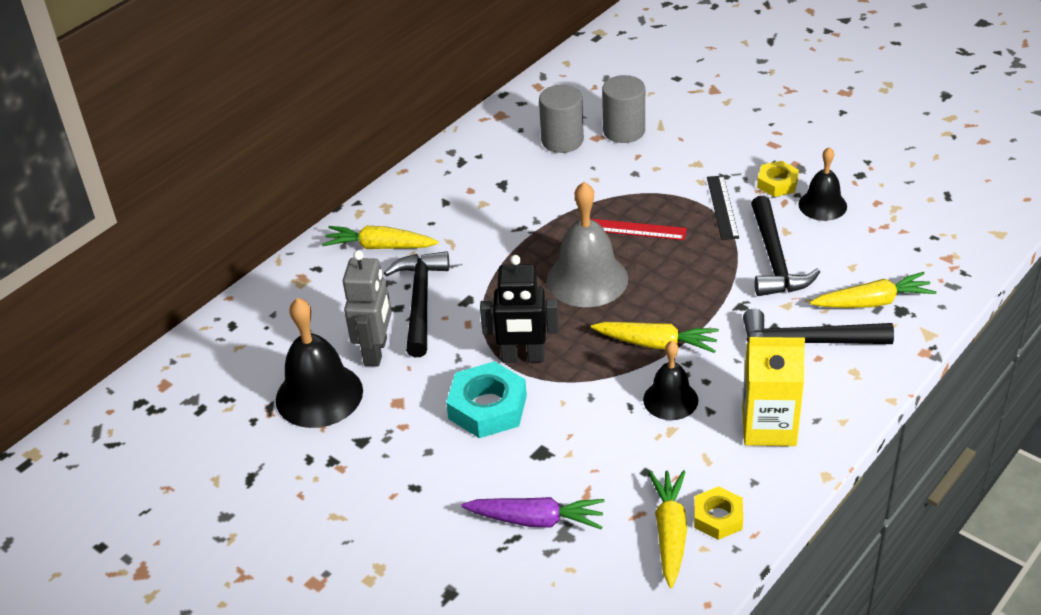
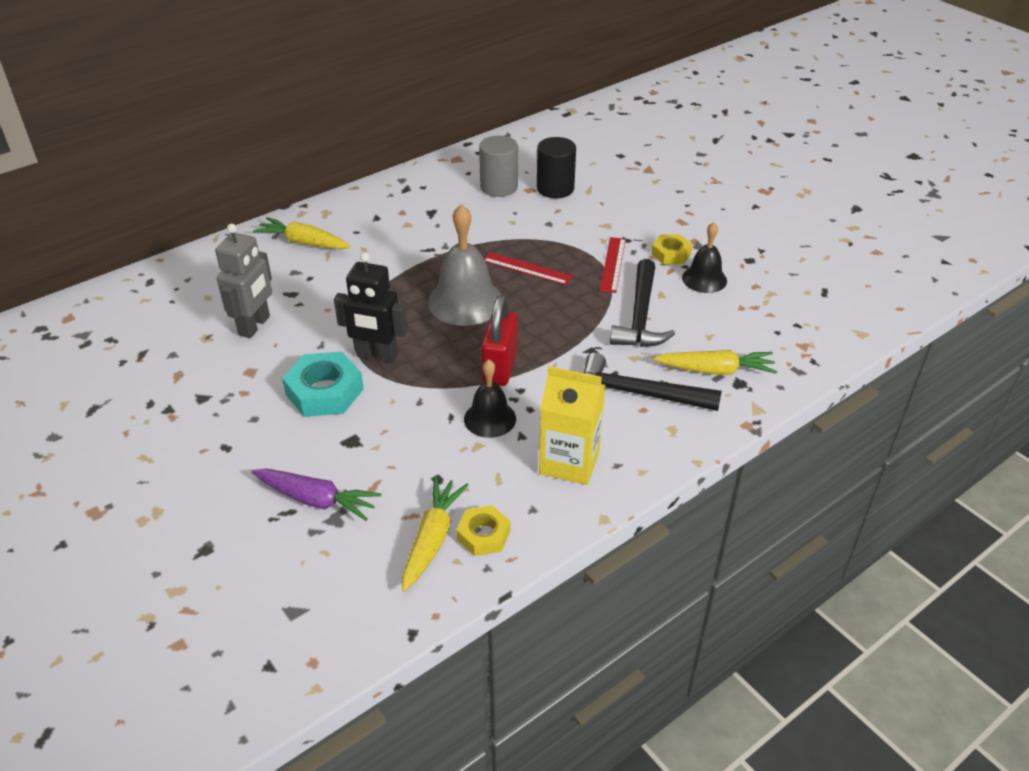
camera: 10 degrees right, 0 degrees up
(319, 395) = (188, 352): black bell -> none
(420, 302) = (313, 292): black hammer -> none
(624, 131) = (555, 188): grey cylinder -> black cylinder
(656, 344) = (500, 367): yellow carrot -> red padlock
(722, 207) = (613, 264): black ruler -> red ruler

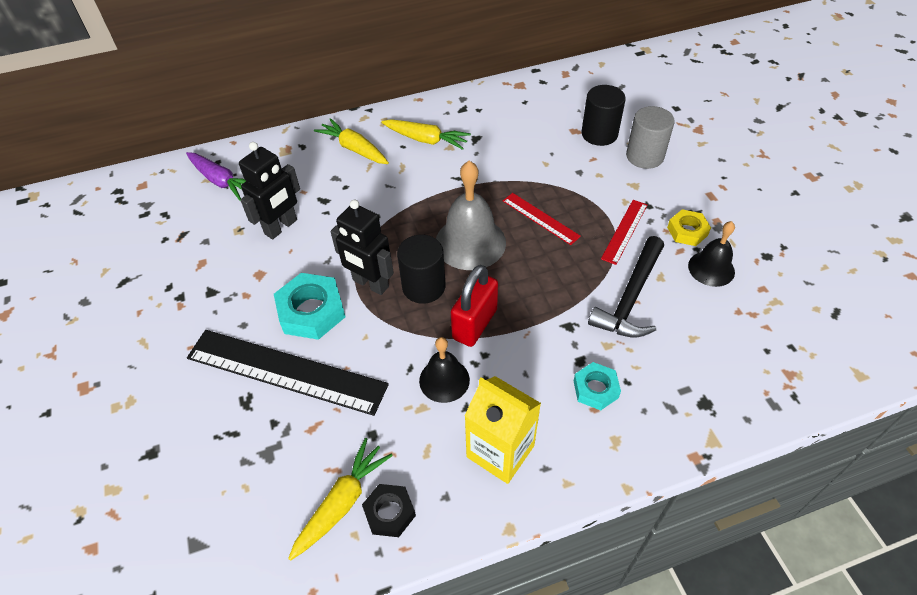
camera: 20 degrees right, 10 degrees up
(255, 326) = (281, 227): grey robot -> black robot
(316, 500) = (260, 427): purple carrot -> purple carrot (221, 181)
(321, 447) = (286, 371): none -> black ruler
(434, 347) = (423, 287): none -> black cylinder
(483, 535) = (389, 512): yellow nut -> black nut
(499, 187) = (547, 122): grey cylinder -> grey cylinder (644, 156)
(638, 394) = (595, 389): black hammer -> turquoise nut
(715, 370) = (684, 381): yellow carrot -> yellow carrot (426, 140)

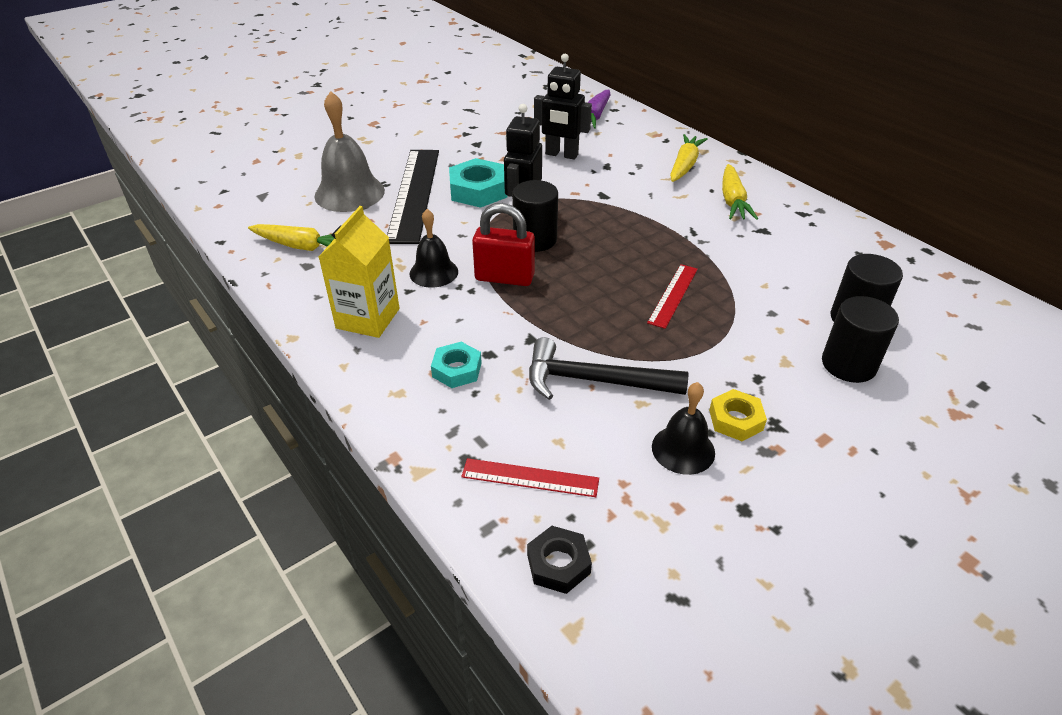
camera: 70 degrees right, 10 degrees down
(389, 512) = (298, 271): black nut -> black nut (558, 564)
(470, 242) = (607, 255): grey bell -> grey bell (349, 193)
(624, 231) = (697, 363): red ruler -> red ruler (530, 478)
(644, 156) = (848, 364): grey cylinder -> black cylinder

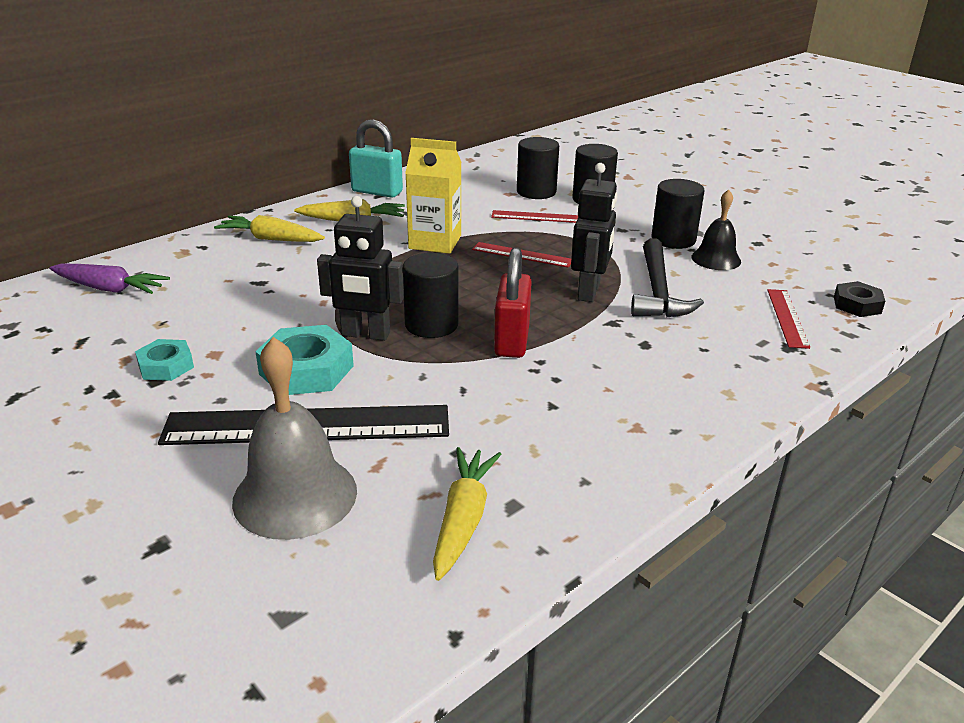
camera: 95 degrees left, 10 degrees down
(368, 318) = (617, 429): yellow carton -> yellow carton (435, 242)
(433, 272) = (510, 389): black bell -> none
(457, 370) = (677, 360): turquoise nut -> turquoise nut (166, 366)
(561, 154) = (218, 311): black robot -> black robot (589, 292)
(736, 420) = (673, 239): yellow nut -> black cylinder
(776, 314) = (538, 217): none -> red ruler
(810, 212) = (377, 192): none -> turquoise padlock

